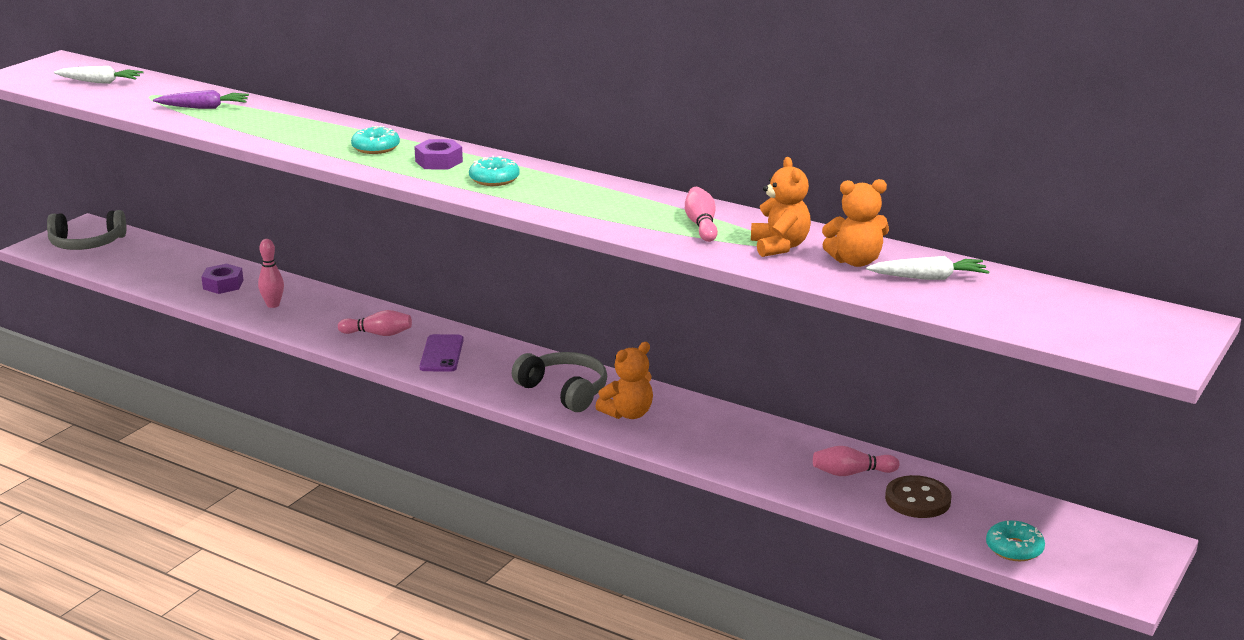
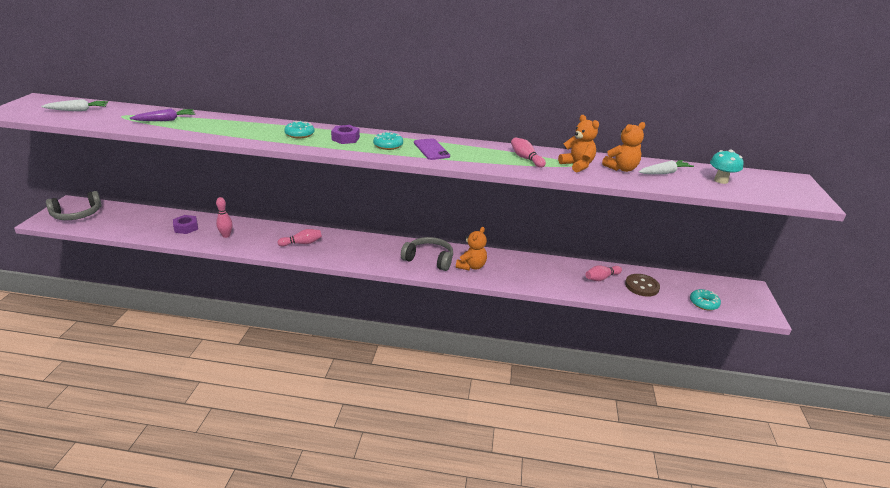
camera: 25 degrees left, 5 degrees up
(441, 354) = (347, 249): purple phone -> purple phone (431, 149)
(1024, 304) = (721, 180): none -> turquoise mushroom

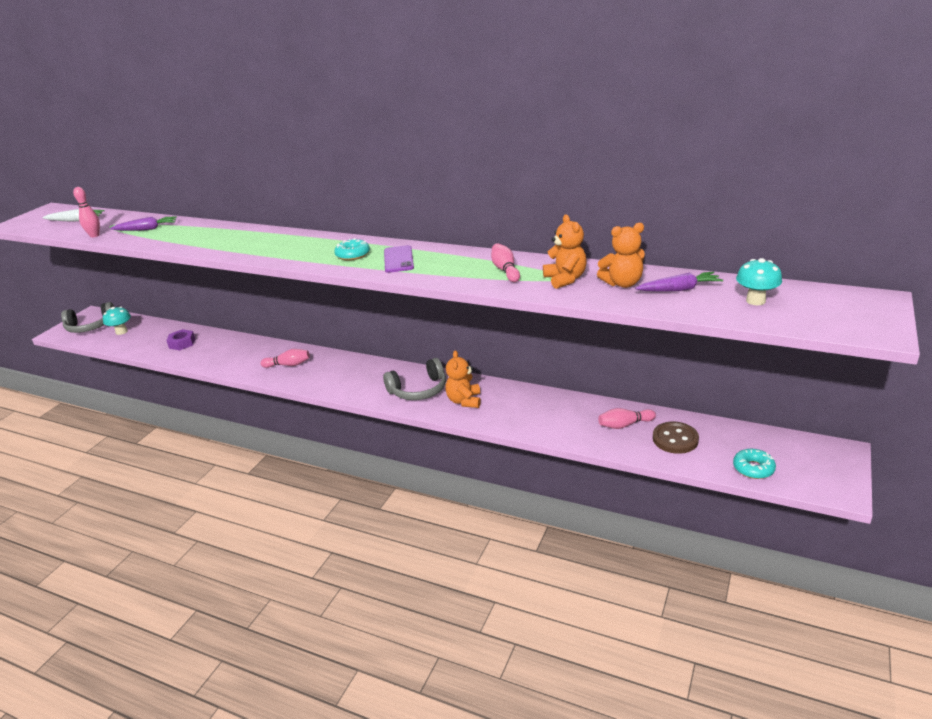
camera: 20 degrees right, 0 degrees up
(115, 218) = (121, 332): none -> turquoise mushroom
(226, 235) = (216, 353): pink bowling pin -> pink bowling pin (94, 235)
(299, 134) = (267, 243): turquoise donut -> none
(345, 138) = (312, 247): purple nut -> none
(429, 259) = (418, 390): grey headphones -> grey headphones turned 120 degrees clockwise
(471, 266) = (464, 401): orange teddy bear -> orange teddy bear turned 135 degrees clockwise
(664, 173) = (679, 289): white carrot -> purple carrot

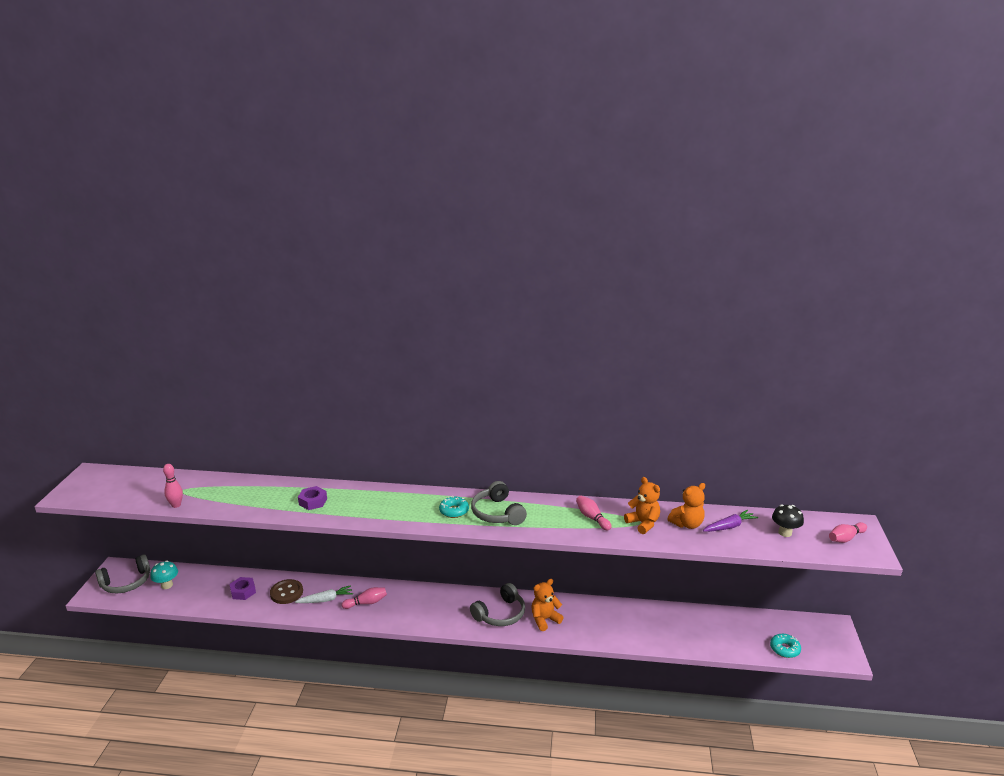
camera: 20 degrees left, 5 degrees down
(75, 220) = (136, 486): white carrot -> white carrot (326, 600)
(147, 229) = (227, 493): purple carrot -> none
(218, 239) = (313, 502): none -> purple nut
(398, 259) = (497, 513): purple phone -> grey headphones
(464, 401) = (544, 619): orange teddy bear -> orange teddy bear turned 75 degrees clockwise
(624, 425) = (680, 624): pink bowling pin -> pink bowling pin (845, 538)
(675, 439) = (721, 632): brown button -> brown button (286, 593)
(755, 301) = (785, 533): turquoise mushroom -> black mushroom

